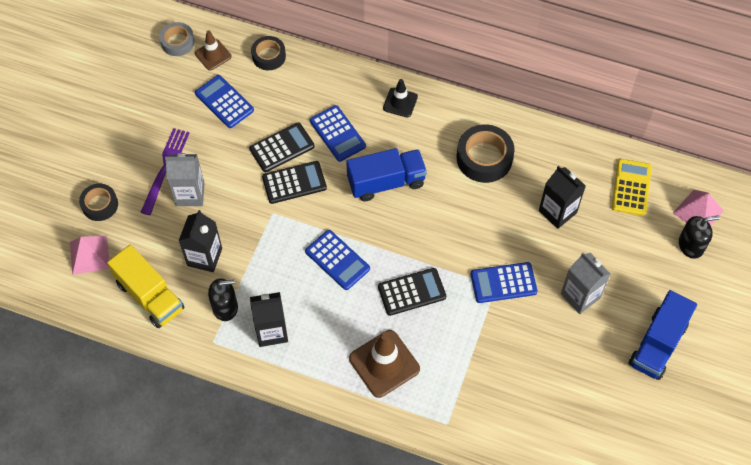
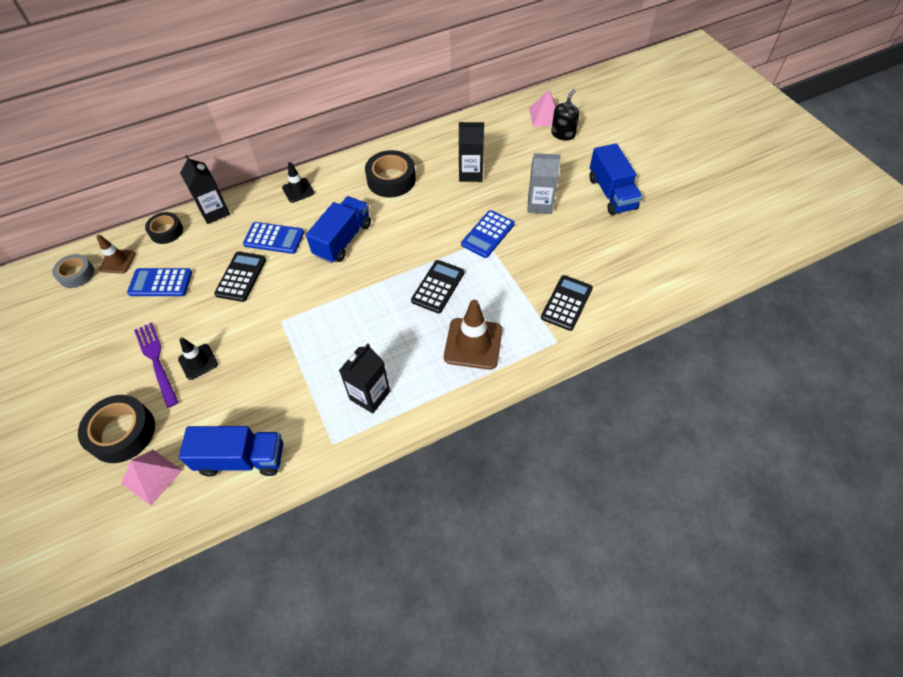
camera: 45 degrees left, 5 degrees down
(100, 205) = (122, 432): black tape -> black tape, size x1.59
(150, 296) = (242, 459): yellow truck -> blue truck
(190, 194) = (198, 362): grey carton -> black traffic cone
(204, 257) = (259, 392): black carton -> black carton (214, 212)
(225, 307) = (315, 411): black soap dispenser -> none
(294, 182) = (276, 290): black calculator -> black calculator (566, 303)
(337, 260) = (364, 310): blue calculator -> none
(631, 187) = (495, 131): yellow calculator -> none

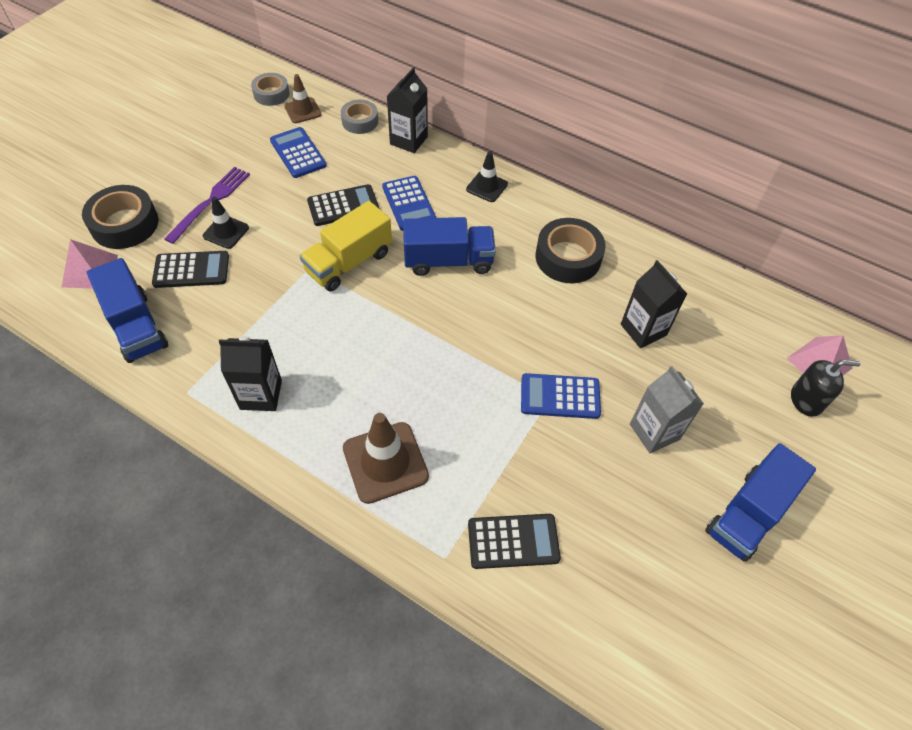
camera: 55 degrees right, 0 degrees up
(166, 231) = (360, 121): black tape -> grey tape
(296, 295) = (349, 262): none -> yellow truck
(438, 287) = (444, 384): black calculator -> black calculator (191, 270)

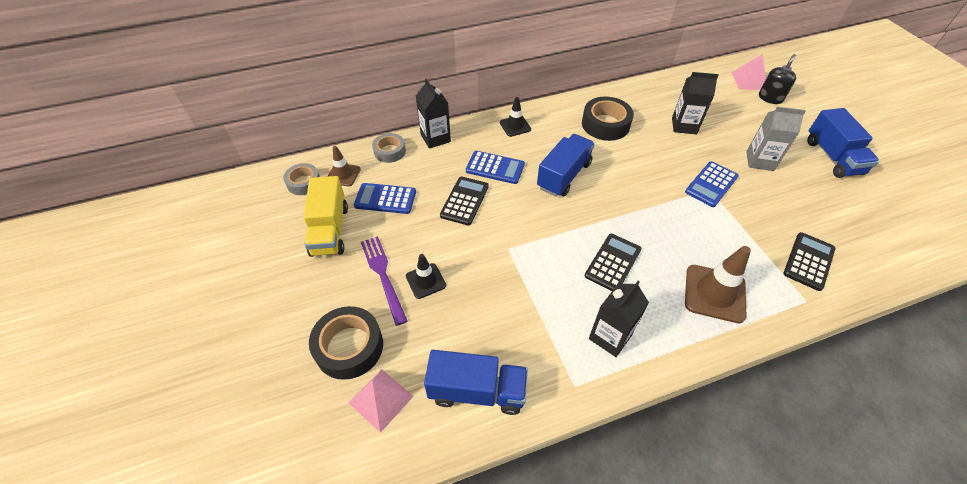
camera: 50 degrees left, 5 degrees down
(191, 270) = (446, 323): black calculator -> black calculator (613, 263)
(349, 262) = (522, 225): yellow truck -> yellow truck (330, 230)

